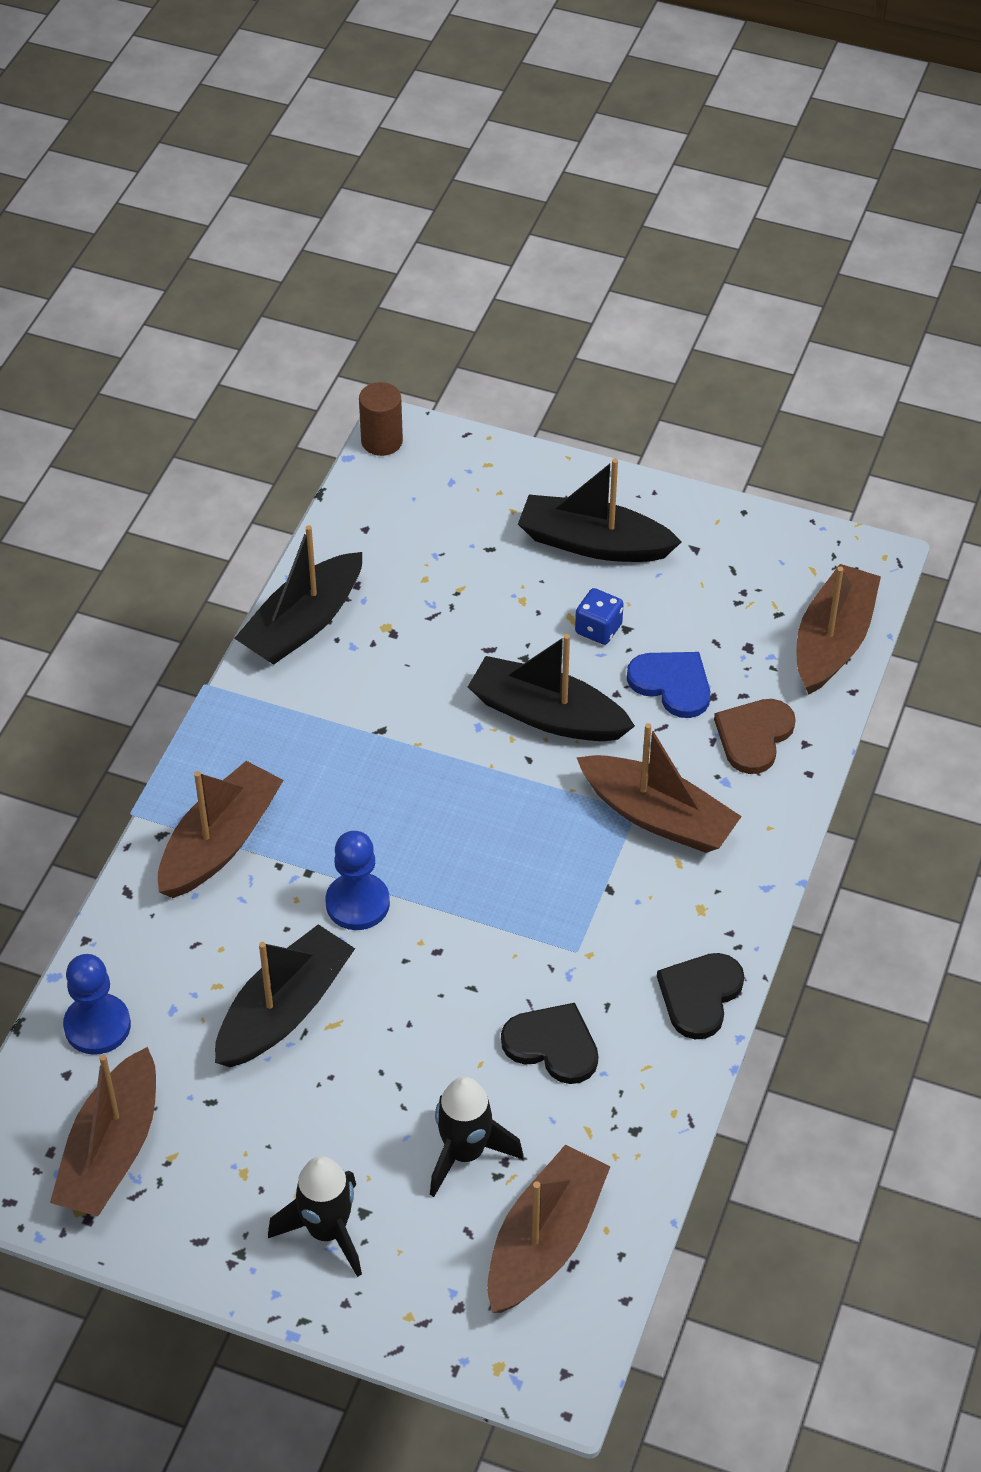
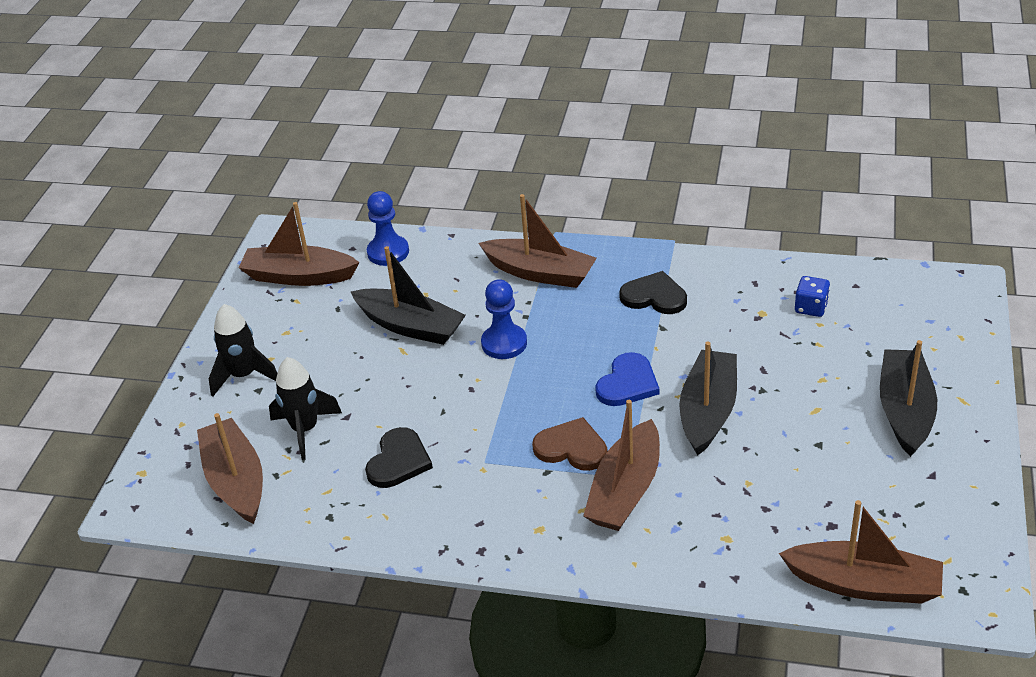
camera: 85 degrees right, 10 degrees down
(303, 623) = (748, 273): black boat -> none
(382, 441) = (952, 277): brown cylinder -> none
(544, 1241) = (236, 481): brown boat -> brown boat turned 135 degrees counterclockwise
(598, 629) = (810, 427): blue dice -> blue dice (811, 308)
(672, 684) = (769, 480): blue heart -> blue heart (627, 383)
(700, 995) = (455, 539): black heart -> black heart (654, 296)
(754, 736) = (730, 541): brown heart -> brown heart (571, 448)

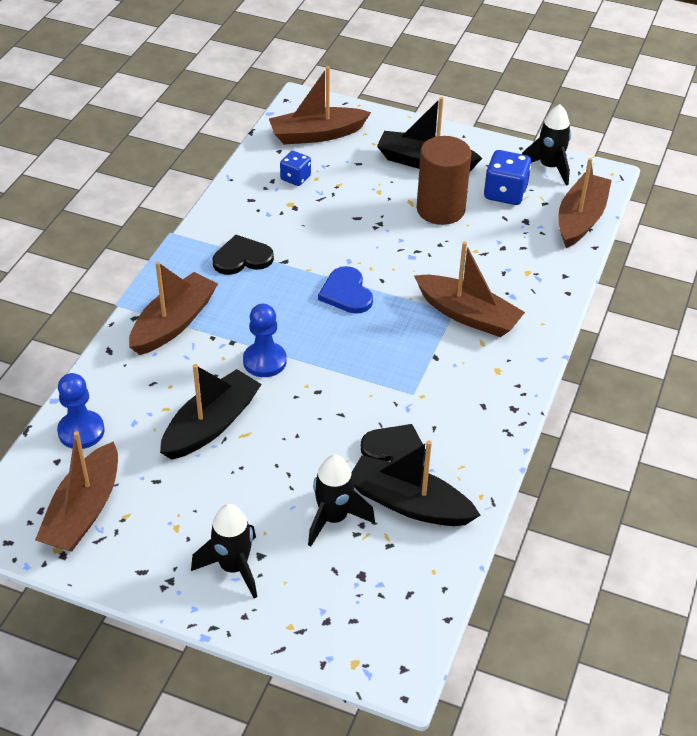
camera: 85 degrees left, 5 degrees up
(236, 481) = (389, 578): brown boat -> brown boat (317, 134)
(571, 448) = (412, 338): brown heart -> none
(627, 383) = (346, 293): blue heart -> blue heart turned 150 degrees counterclockwise
(654, 296) = (242, 258): black heart -> black heart turned 45 degrees clockwise
(708, 411) = (394, 255): black boat -> black boat (409, 503)
(814, 439) = (440, 209): none -> brown cylinder
(880, 497) = (505, 193): none -> blue dice
(965, 538) = (549, 167): none -> black rocket

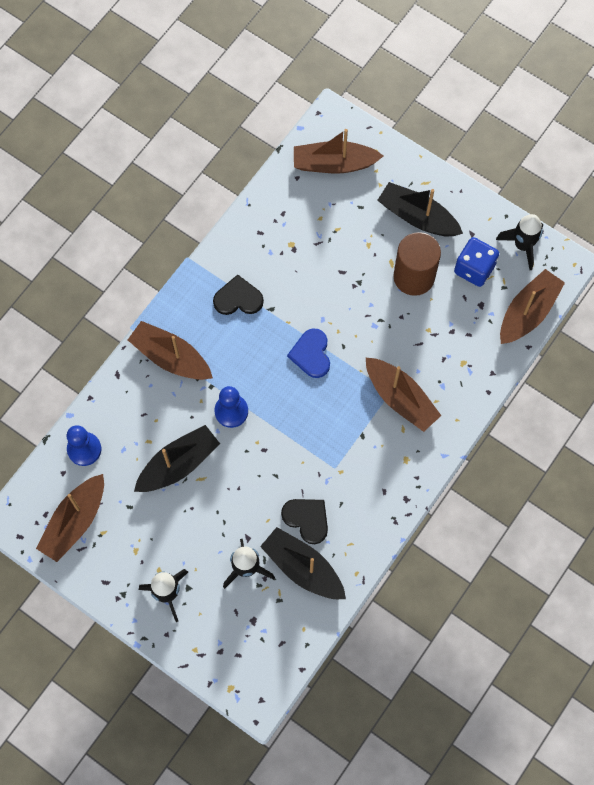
camera: 15 degrees right, 25 degrees up
(174, 323) = (171, 357): brown boat -> brown boat turned 105 degrees counterclockwise
(295, 178) = (303, 214): blue dice -> none

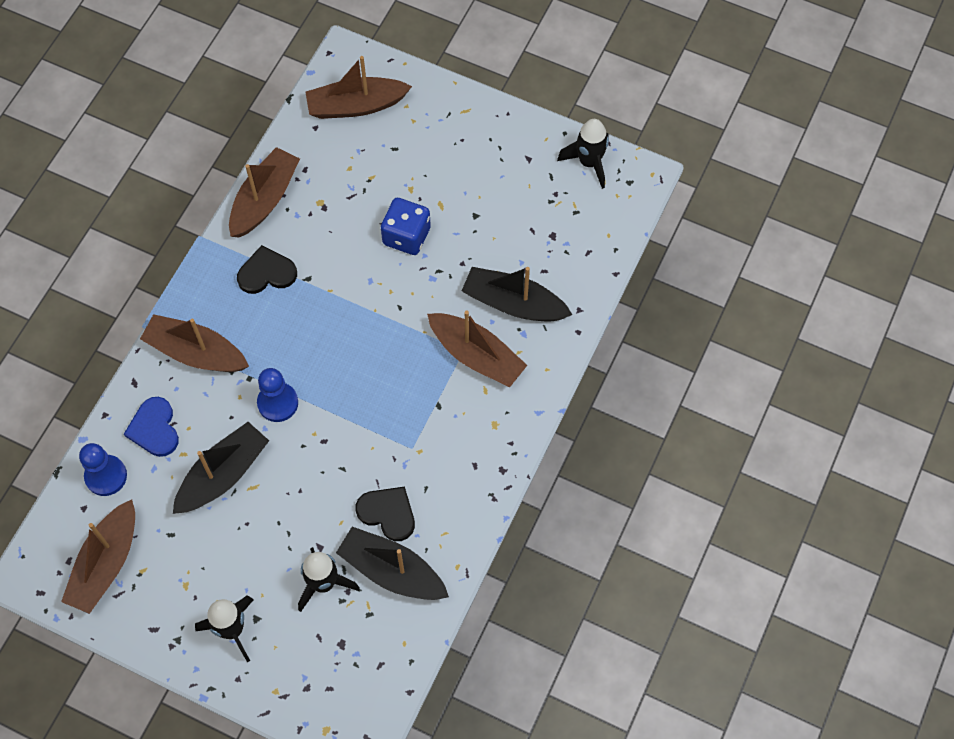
camera: 10 degrees left, 5 degrees down
(311, 354) = (363, 322): blue heart -> blue heart (154, 428)
(414, 277) = (469, 216): brown cylinder -> none
(417, 217) = (462, 149): black boat -> black boat (513, 303)
(474, 269) = (538, 197): blue dice -> blue dice (406, 236)
(528, 312) = (608, 235): brown boat -> brown boat (265, 200)

